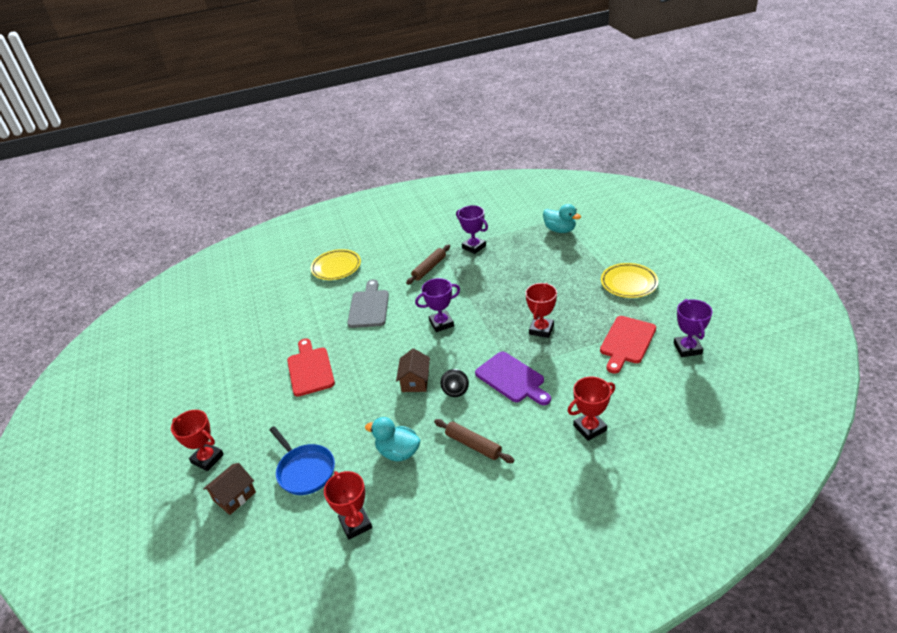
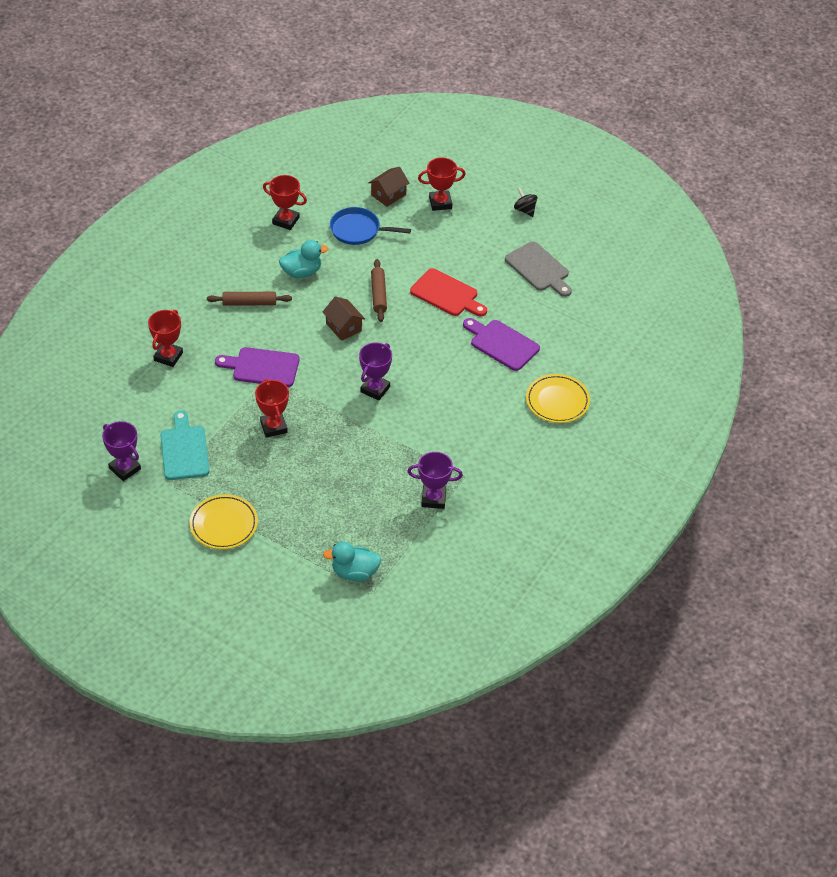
camera: 135 degrees right, 10 degrees up
(234, 496) = (388, 195): brown house -> brown house turned 45 degrees clockwise
(321, 315) = (502, 344): none -> purple cutting board
(369, 307) = (465, 373): grey cutting board -> grey cutting board (539, 269)
(429, 268) = (454, 446): brown rolling pin -> brown rolling pin (378, 294)
(455, 390) = (301, 335): black spinning top -> black spinning top (525, 210)
(627, 342) = (184, 450): red cutting board -> turquoise cutting board

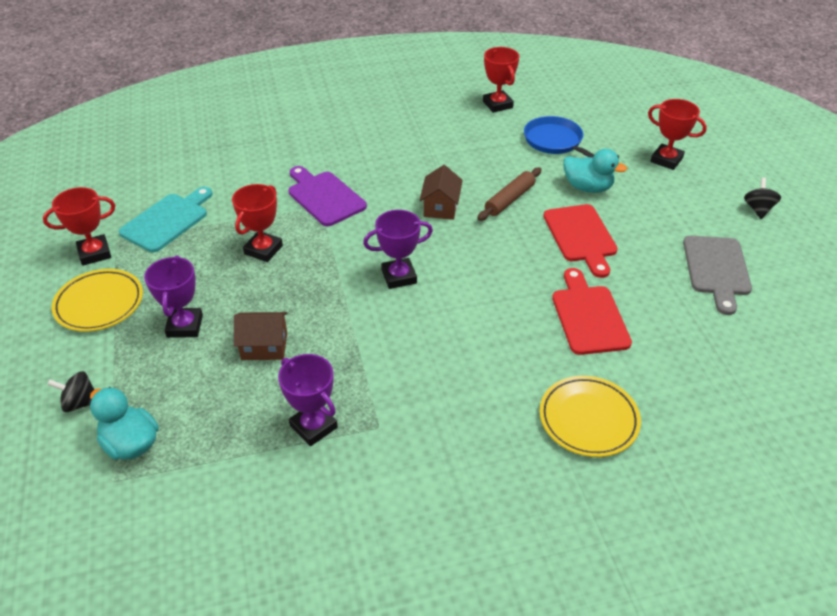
camera: 45 degrees right, 5 degrees down
(125, 468) = (104, 205): purple trophy -> purple trophy (185, 326)
(168, 356) = (264, 146): red trophy -> red trophy (94, 253)
(249, 303) = (384, 144): brown rolling pin -> none
(298, 576) = (80, 403): none -> black spinning top
(302, 272) = (461, 146): turquoise duck -> turquoise duck (587, 187)
(388, 195) = (619, 130): brown house -> brown house (264, 346)
(502, 344) = (588, 316): purple cutting board -> red cutting board

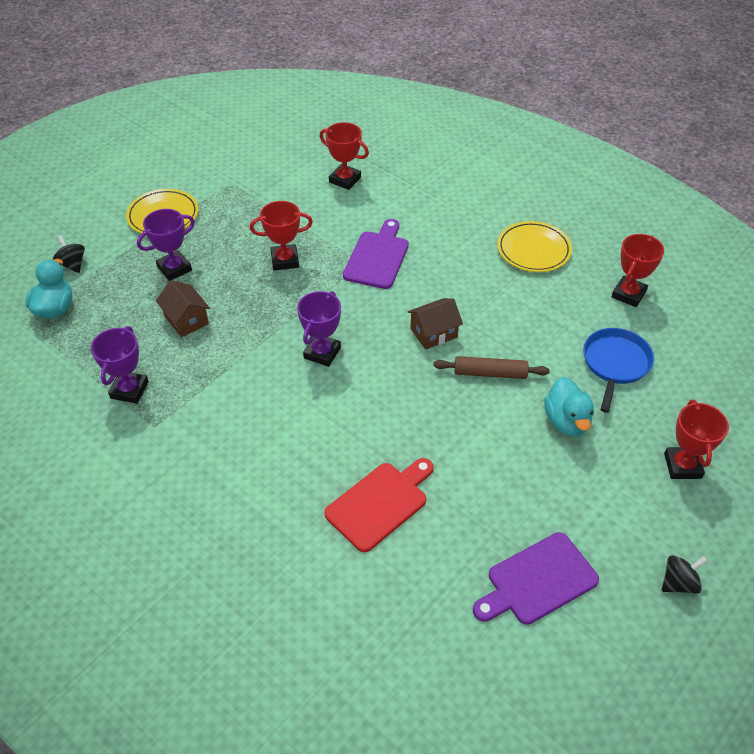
camera: 55 degrees right, 5 degrees up
(94, 253) = (208, 183): red trophy -> red trophy (345, 180)
(167, 220) = (271, 194): turquoise cutting board -> none
(399, 276) = (322, 353): purple trophy -> purple trophy turned 75 degrees clockwise
(581, 236) = (486, 449): red cutting board -> none
(588, 419) = (253, 558): yellow plate -> yellow plate (533, 250)
(716, 269) = (537, 581): grey cutting board -> purple cutting board

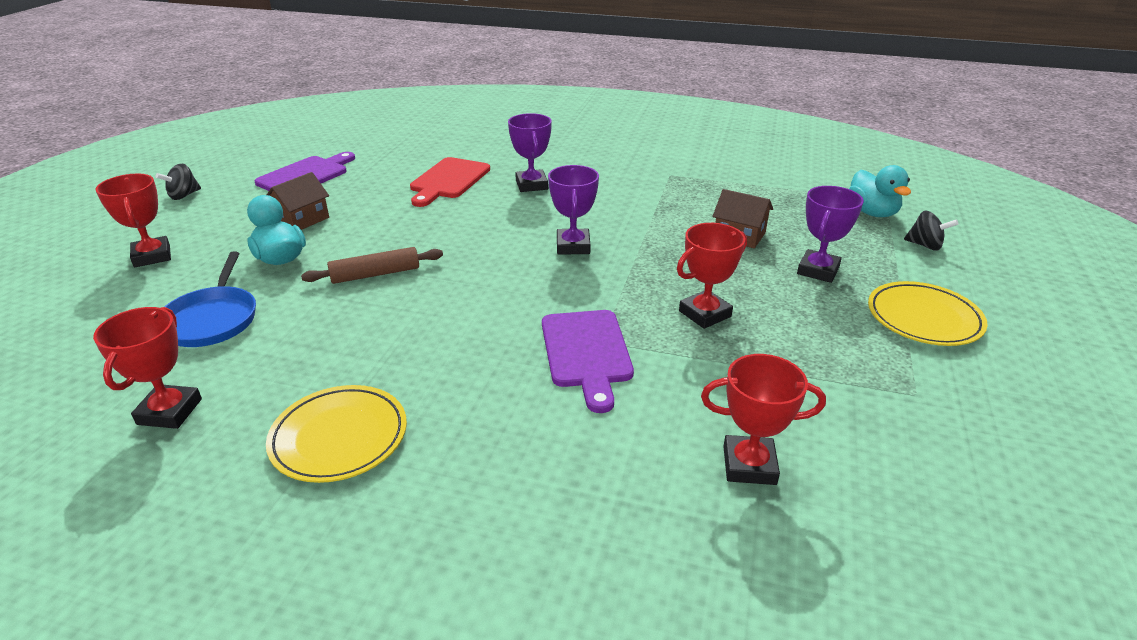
camera: 155 degrees right, 15 degrees down
(129, 390) = (719, 186): purple trophy -> purple trophy (531, 185)
(433, 333) = (458, 292): brown house -> brown house (301, 220)

